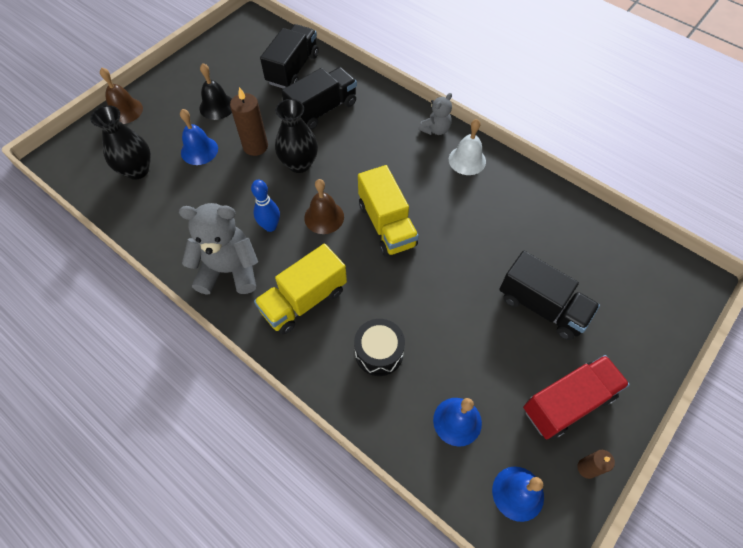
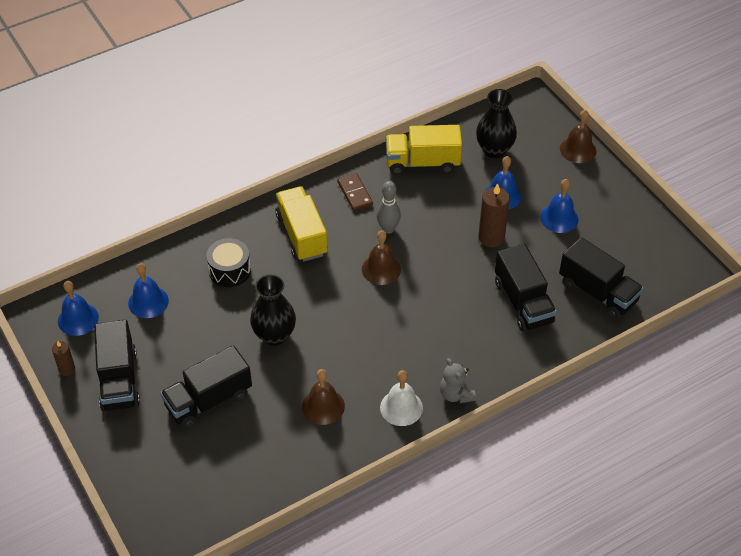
camera: 110 degrees right, 10 degrees down
(217, 106) = (559, 218): black bell -> blue bell
(229, 270) = (355, 193): grey teddy bear -> brown domino
(270, 226) = (388, 229): blue bowling pin -> grey bowling pin
(299, 164) = (454, 266): black vase -> black vase (274, 335)
(386, 225) = (351, 313): yellow truck -> yellow truck (422, 162)
(496, 213) = (323, 406): none -> brown bell
(568, 403) = (119, 380): red truck -> black truck

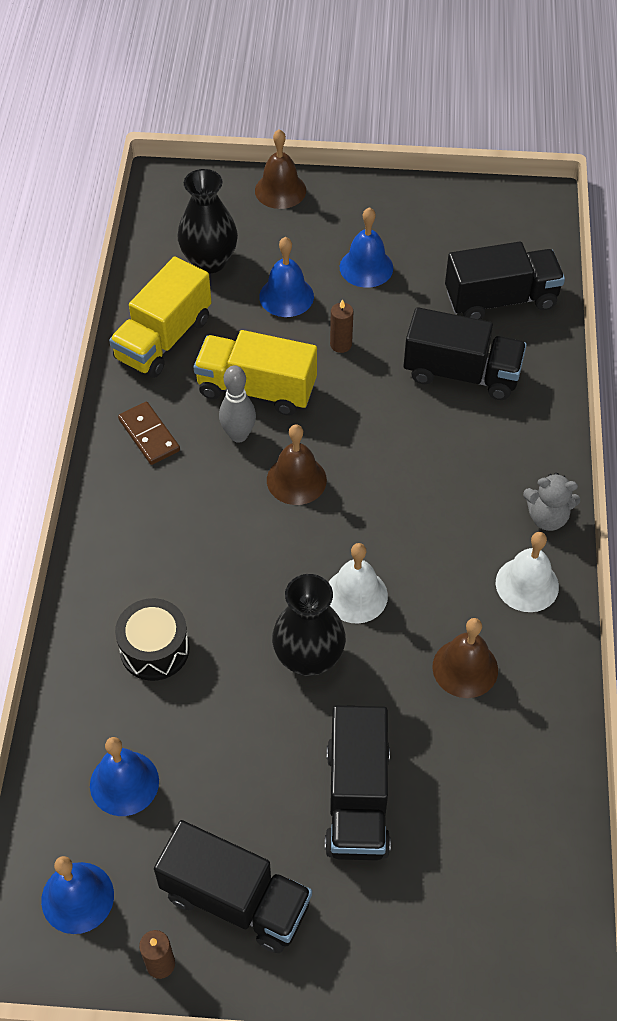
camera: 55 degrees left, 5 degrees up
(302, 235) = (166, 532): yellow truck -> yellow truck (256, 389)
(329, 334) = (356, 595): none -> white bell
(355, 193) = (149, 435): brown domino -> brown domino turned 45 degrees clockwise
(491, 237) = (341, 344): brown candle -> brown candle, size x0.57

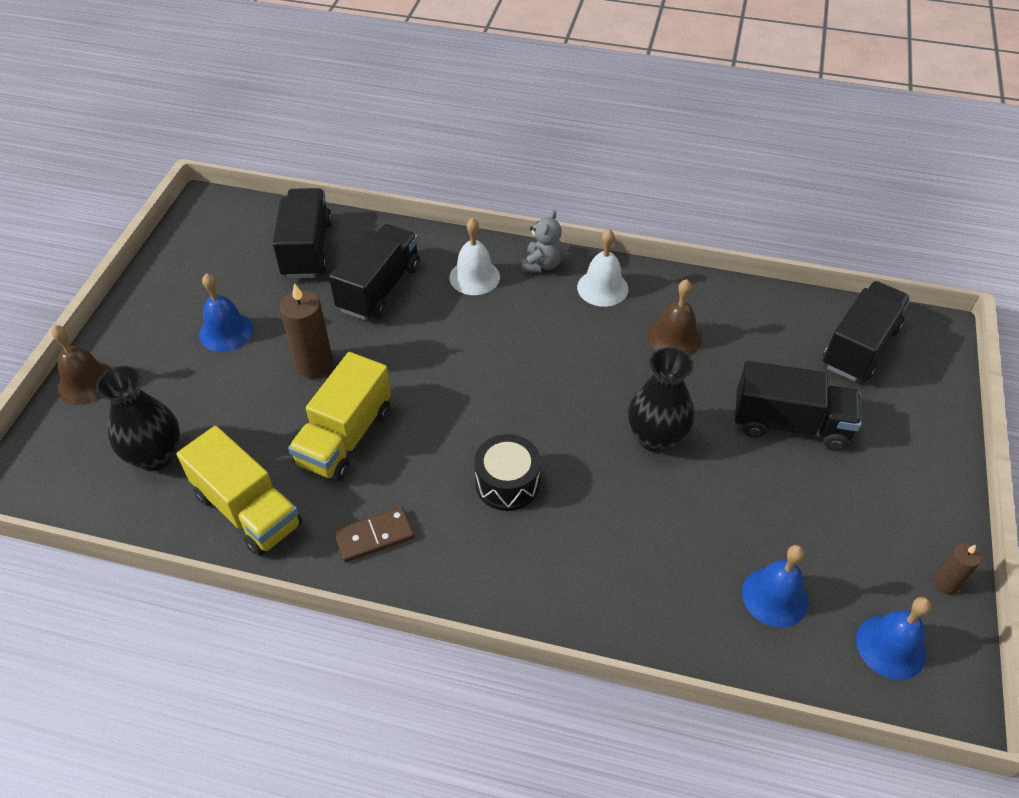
camera: 80 degrees left, 5 degrees down
(154, 649) = (634, 557): black drum -> black drum (507, 483)
(235, 899) = (882, 520): black truck -> black truck (859, 347)
(238, 435) = (398, 459): grey bowling pin -> none
(286, 296) = (235, 397): blue bell -> none
(296, 480) = (463, 420): brown bell -> none
(341, 344) = (314, 365): brown candle -> brown candle, size x1.75
(356, 595) = (596, 396): white bell -> white bell (474, 277)

